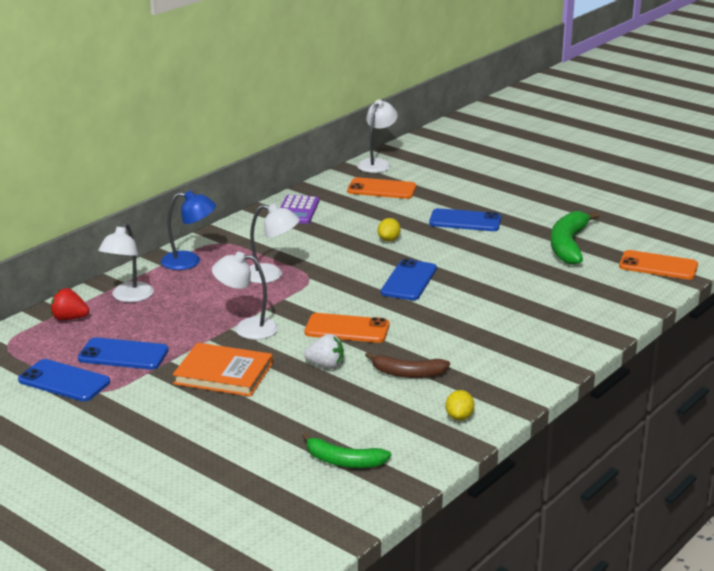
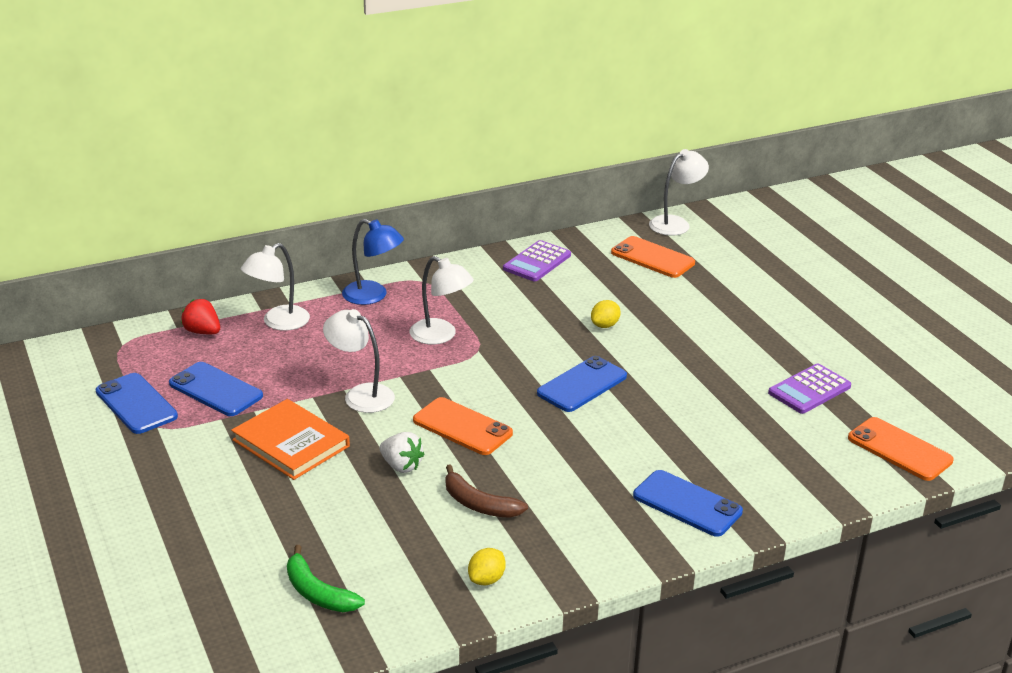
camera: 25 degrees right, 5 degrees up
(465, 221) = (713, 324): blue phone -> blue phone (687, 504)
(568, 245) = (809, 390): green banana -> purple calculator

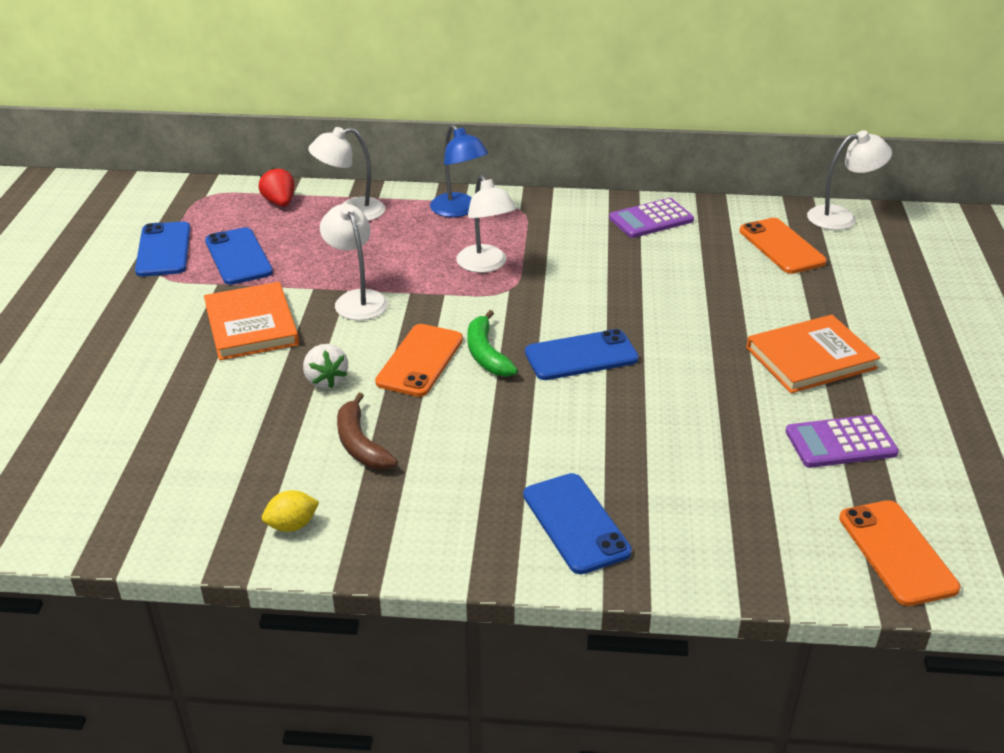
camera: 30 degrees right, 5 degrees up
(317, 593) = (131, 477): green banana -> green banana (486, 354)
(462, 427) = (420, 360): orange phone -> orange phone turned 45 degrees clockwise
(605, 325) = (663, 302): yellow lemon -> none
(742, 337) = (810, 358): none -> orange book

